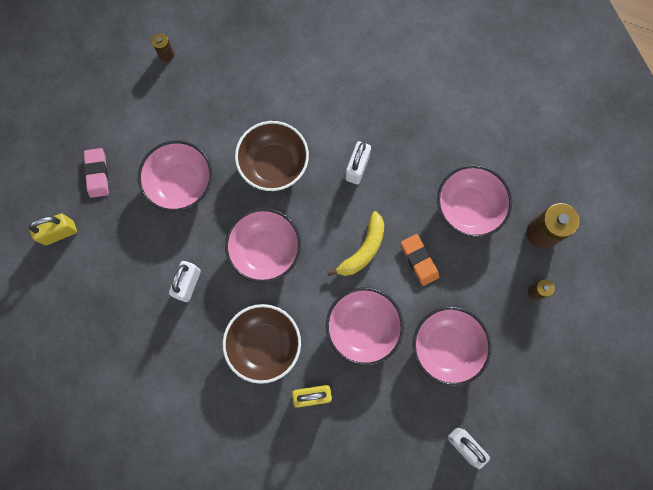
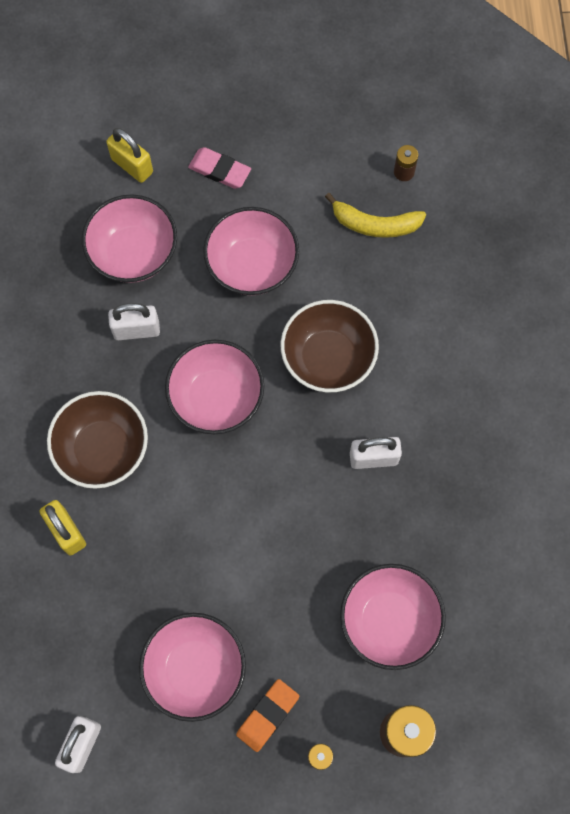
camera: 65 degrees right, 5 degrees down
(97, 174) = (219, 170): pink eraser -> pink eraser turned 60 degrees clockwise
(363, 249) = (272, 512): yellow banana -> yellow banana (375, 224)
(363, 328) = (173, 555): pink bowl -> pink bowl (134, 253)
(419, 260) = (290, 587): orange eraser -> orange eraser (268, 715)

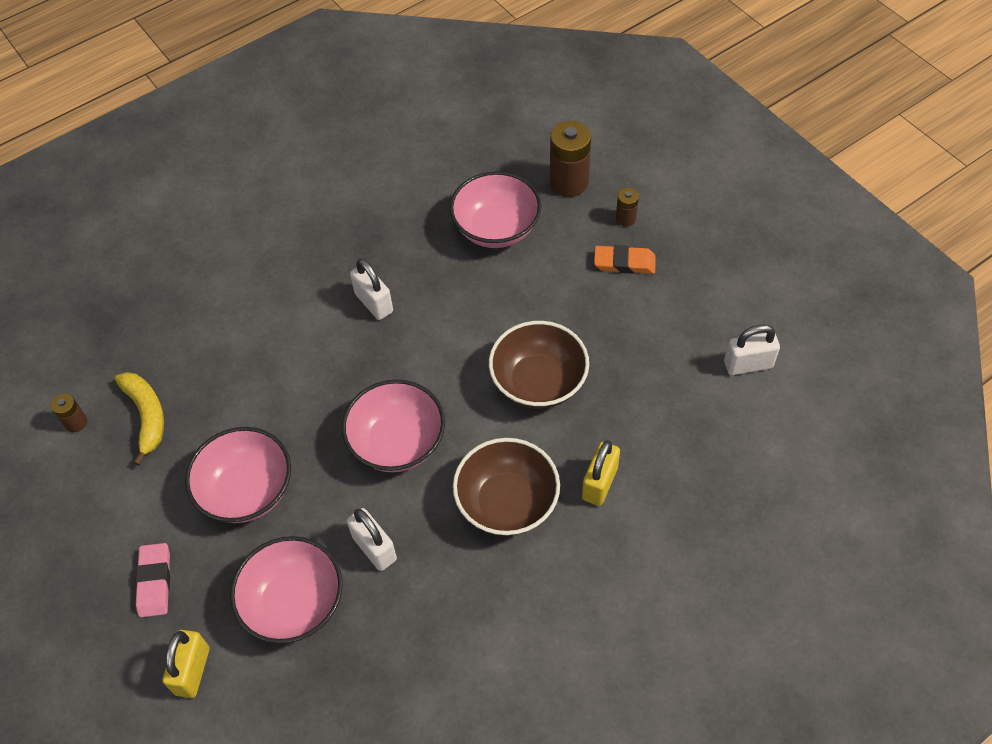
camera: 120 degrees left, 15 degrees down
(195, 669) = (631, 325): pink bowl -> none
(328, 358) = (304, 381): brown bowl -> brown bowl (538, 382)

